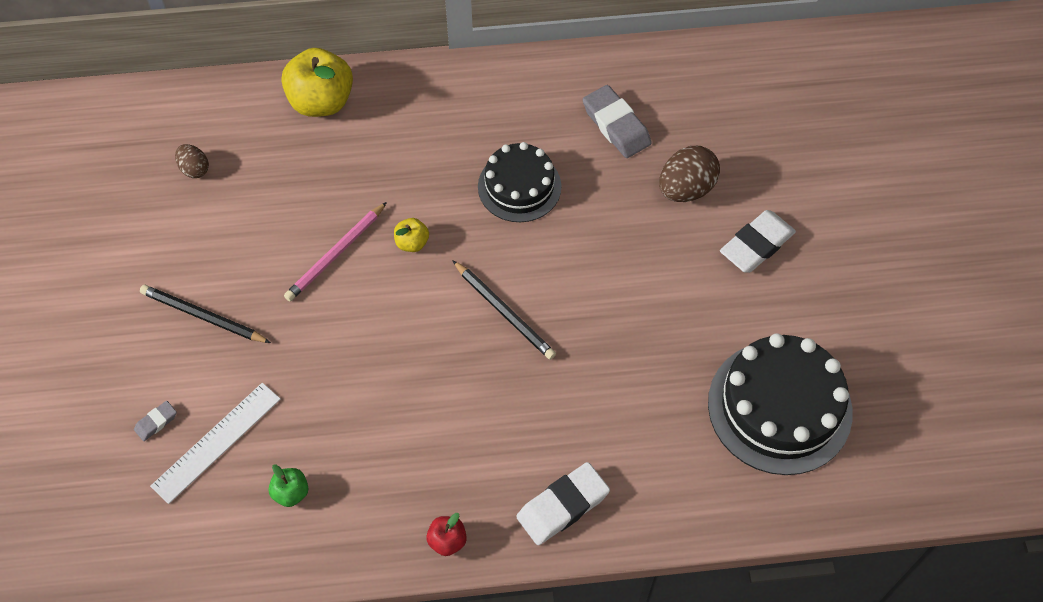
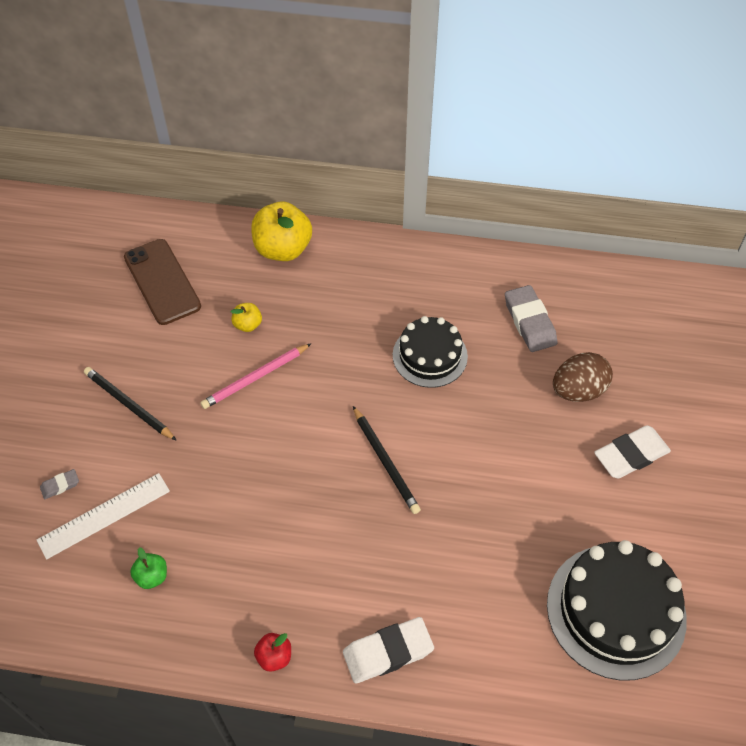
camera: 15 degrees right, 5 degrees down
(194, 169) = (162, 282): brown egg -> brown phone
(412, 243) = (323, 383): yellow apple -> yellow apple (248, 325)

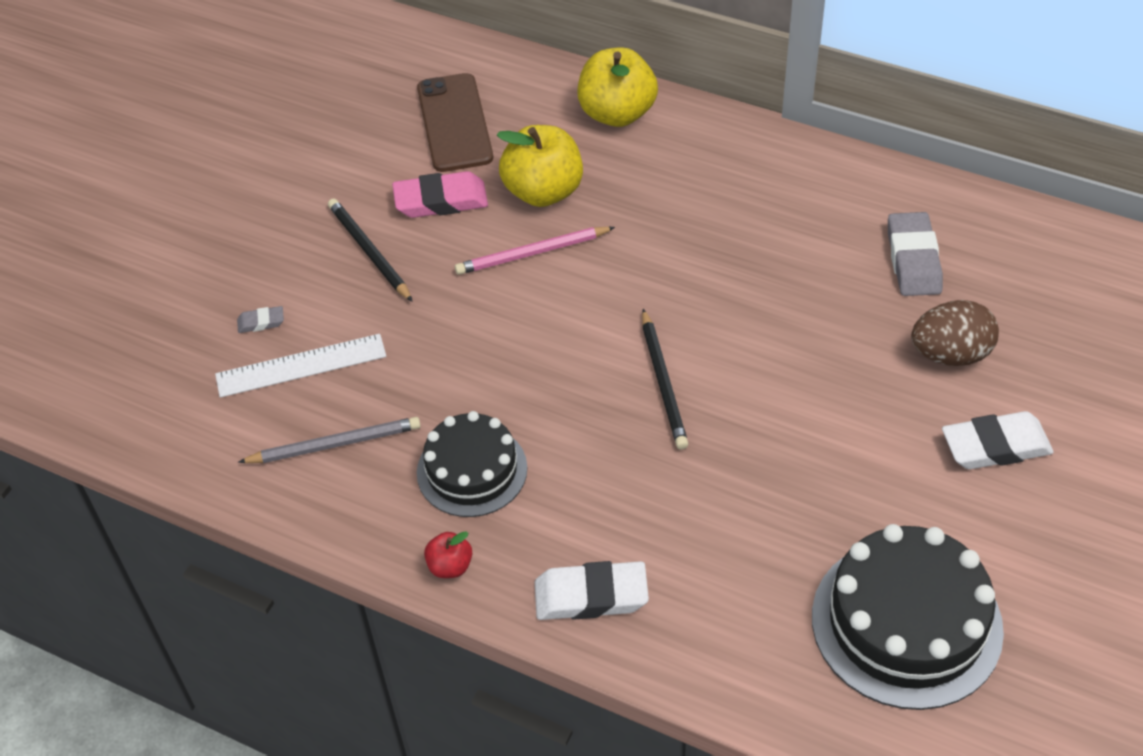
camera: 20 degrees right, 5 degrees down
(152, 576) = (335, 444): green apple -> grey pencil
(171, 349) = (441, 201): none -> pink eraser
(248, 325) = (543, 191): yellow apple -> yellow apple, size x2.10
(430, 355) = (764, 273): black cake -> black cake (472, 470)

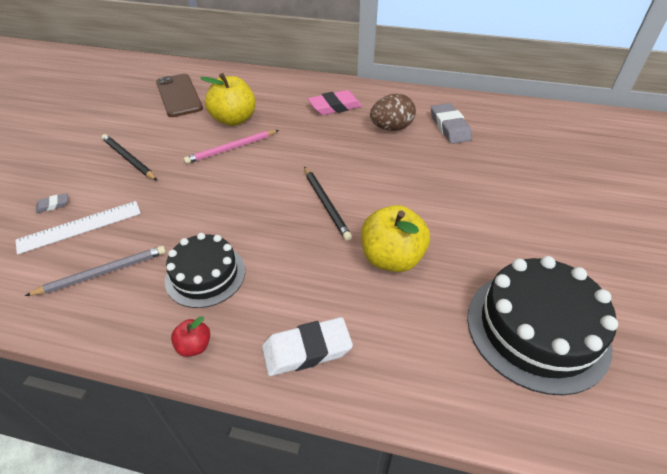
camera: 15 degrees left, 5 degrees down
(441, 201) = (173, 130): pink eraser -> pink eraser (335, 107)
(617, 113) = (270, 83): yellow apple -> yellow apple (391, 258)
(950, 354) = (490, 168): brown egg -> brown egg (391, 128)
(995, 446) = (539, 211): white eraser -> none

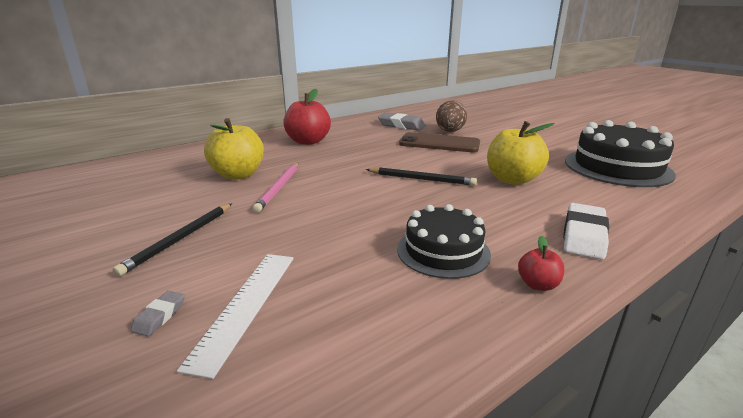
camera: 50 degrees left, 20 degrees down
(103, 272) = (359, 311): grey pencil -> none
(128, 159) = (180, 239): black pencil -> black pencil turned 60 degrees counterclockwise
(179, 95) = (134, 184): brown phone -> brown phone (439, 143)
(335, 107) = (308, 141): pink eraser -> red apple
(391, 128) = (370, 137): brown egg -> brown egg (449, 131)

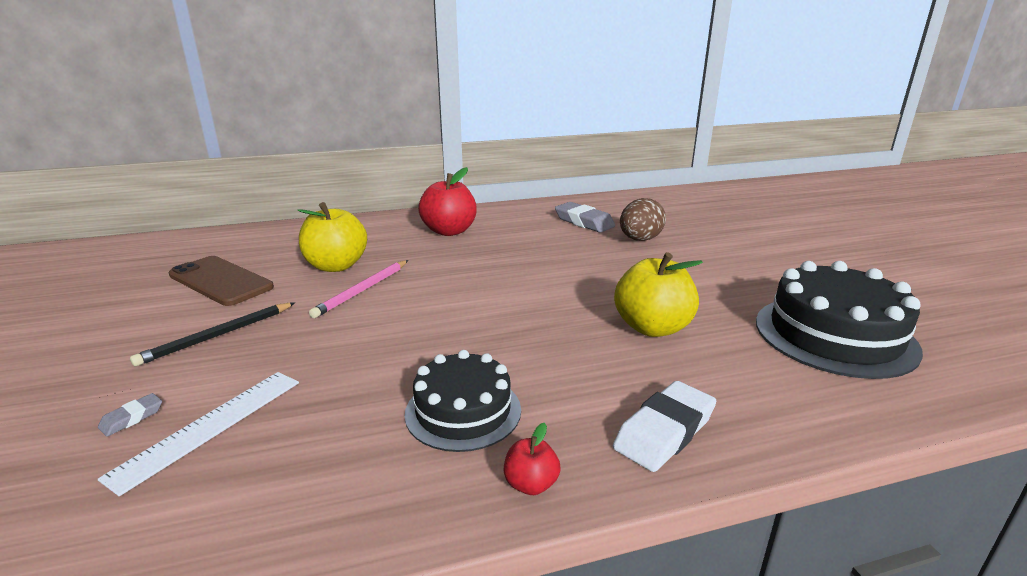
camera: 20 degrees right, 0 degrees up
(421, 179) = (533, 306): black pencil -> none
(439, 143) = (607, 256): brown phone -> brown phone (220, 281)

